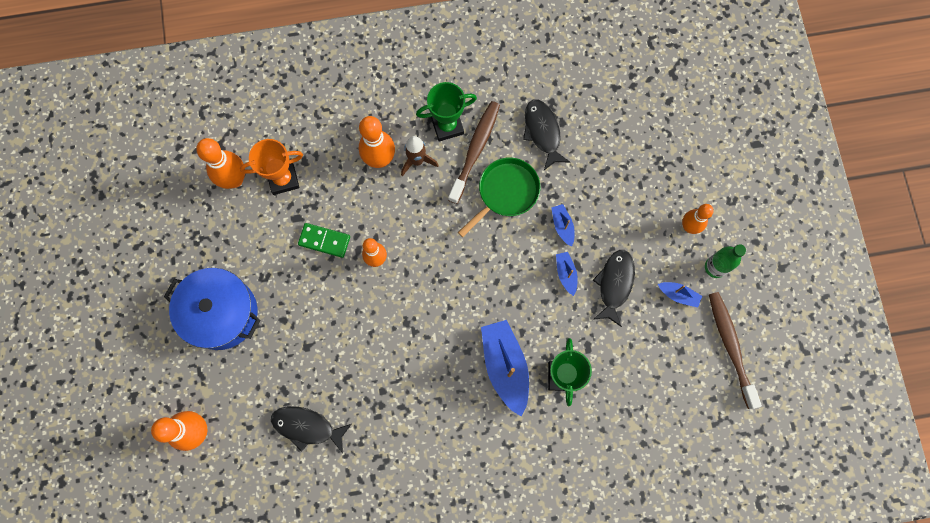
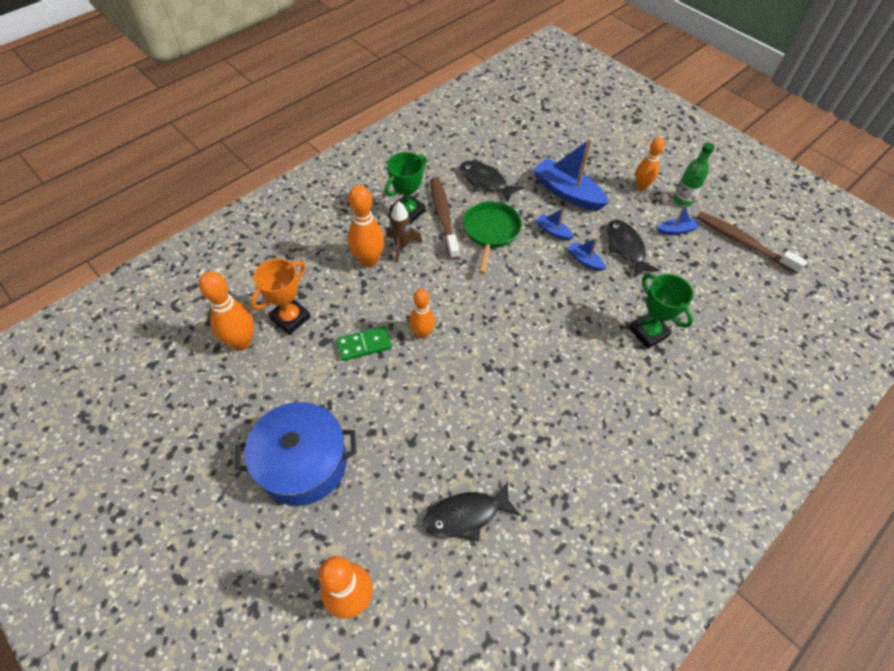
camera: 35 degrees left, 20 degrees down
(505, 367) = (598, 352): blue boat -> blue boat (567, 192)

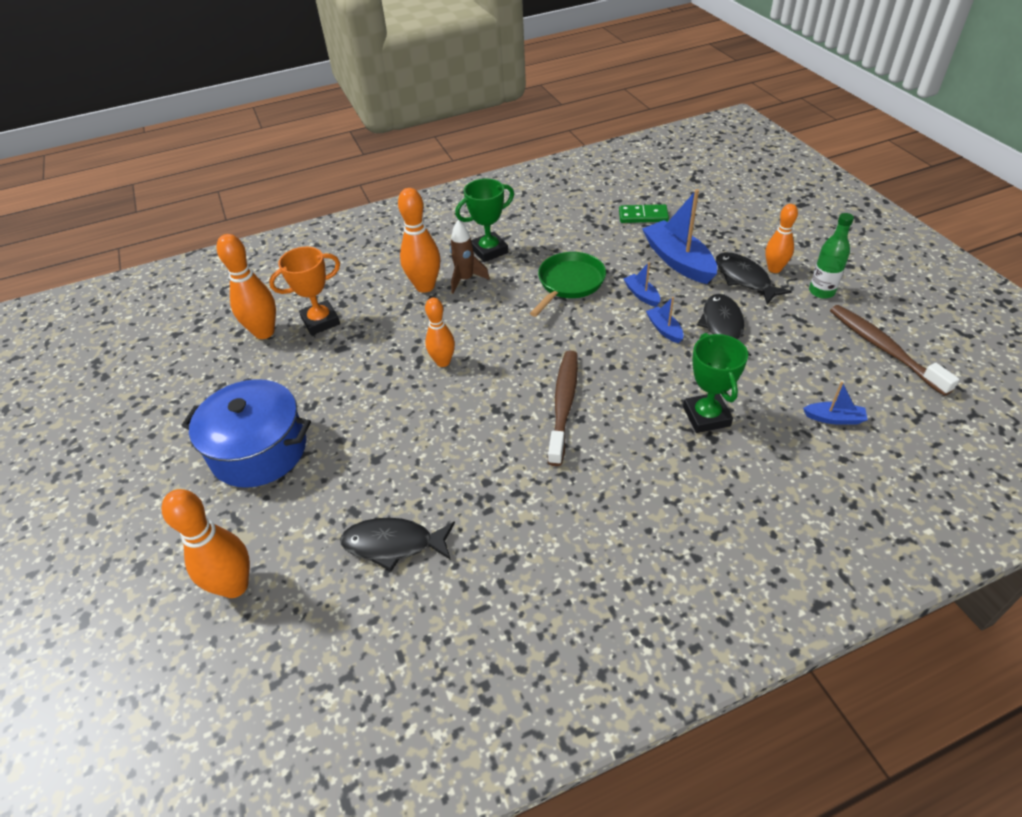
camera: 25 degrees right, 10 degrees down
(364, 345) = (378, 359): green domino -> green domino (643, 216)
(443, 216) = (525, 261): brown toothbrush -> brown toothbrush (564, 404)
(485, 181) = (588, 236): black fish -> black fish (744, 279)
(676, 230) = (797, 320): blue boat -> blue boat (834, 418)

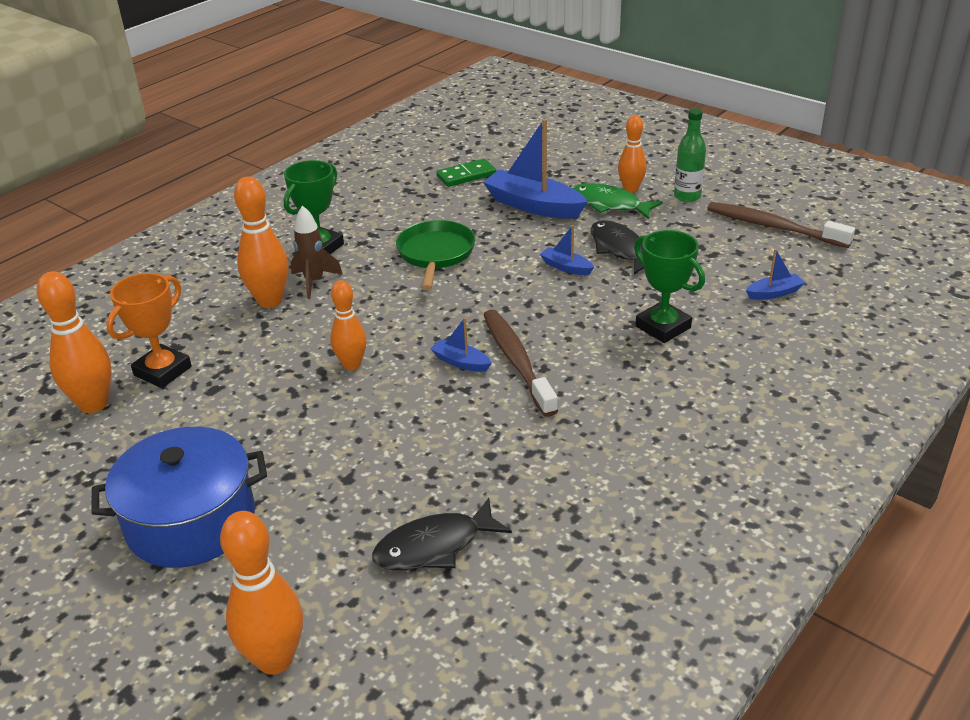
camera: 30 degrees left, 10 degrees down
(641, 295) = (520, 244): blue boat -> blue boat (461, 362)
(744, 279) = (609, 204): black fish -> green fish

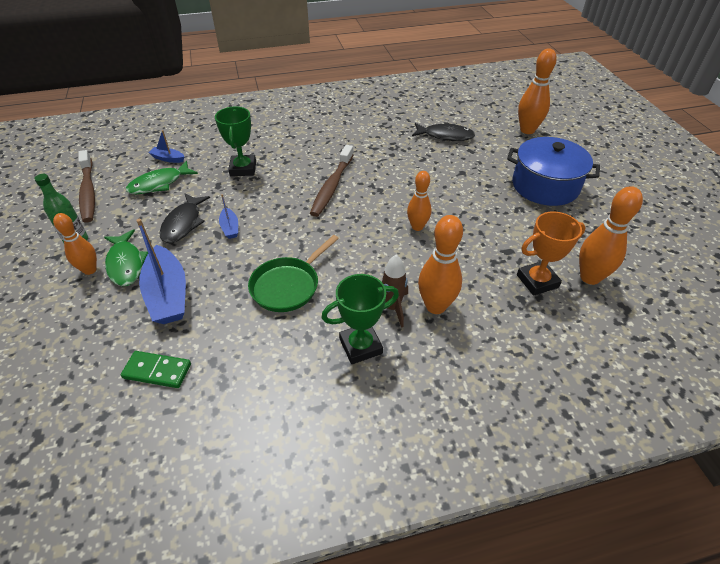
camera: 145 degrees left, 10 degrees up
(461, 362) = (359, 199): blue boat -> none
(722, 266) = (159, 184): none -> green fish

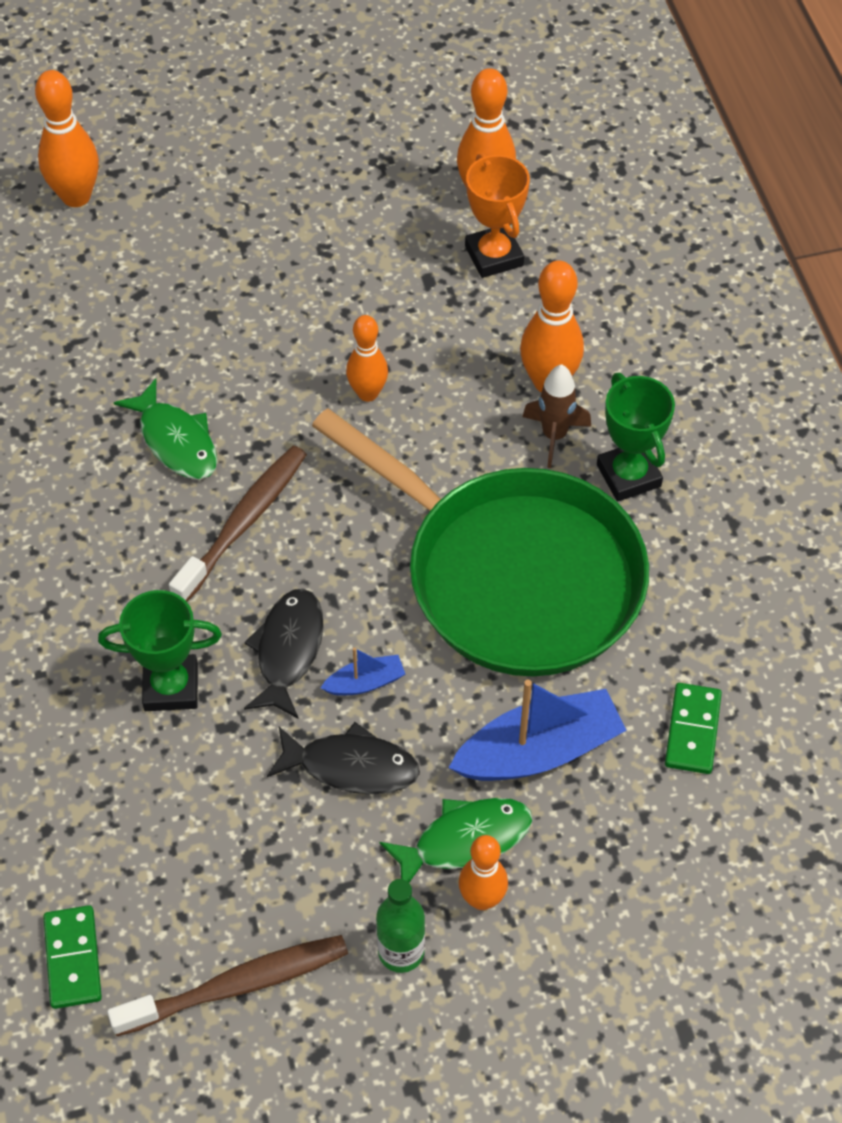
camera: 90 degrees left, 10 degrees up
(123, 151) = (73, 958): none -> green domino
(159, 184) = (215, 843): green fish -> green fish (176, 441)
(168, 159) = (118, 848): blue boat -> none
(288, 286) = (513, 575): green pan -> green pan, size x2.05
(332, 186) = (244, 522): brown toothbrush -> brown toothbrush turned 75 degrees counterclockwise
(445, 136) = (81, 328): black fish -> black fish (288, 650)
(545, 186) = (261, 204): blue pot -> none

